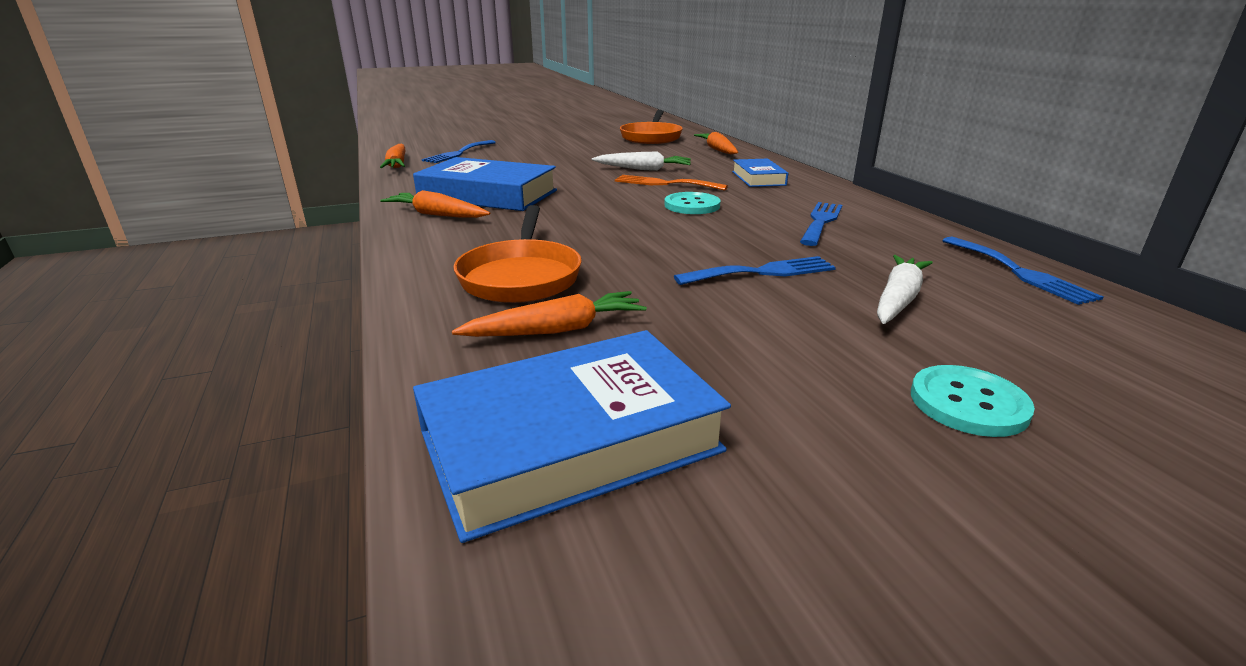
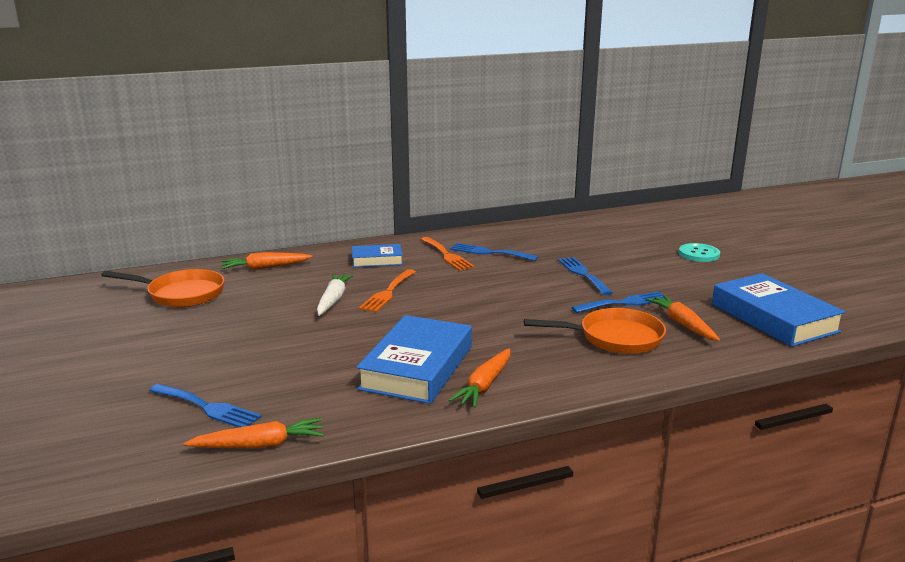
camera: 90 degrees left, 5 degrees down
(692, 205) = (453, 285): turquoise button -> none
(793, 203) = (447, 255): none -> orange fork
(898, 299) = (608, 251): white carrot -> none
(1019, 272) = (564, 225): blue fork -> blue fork (624, 303)

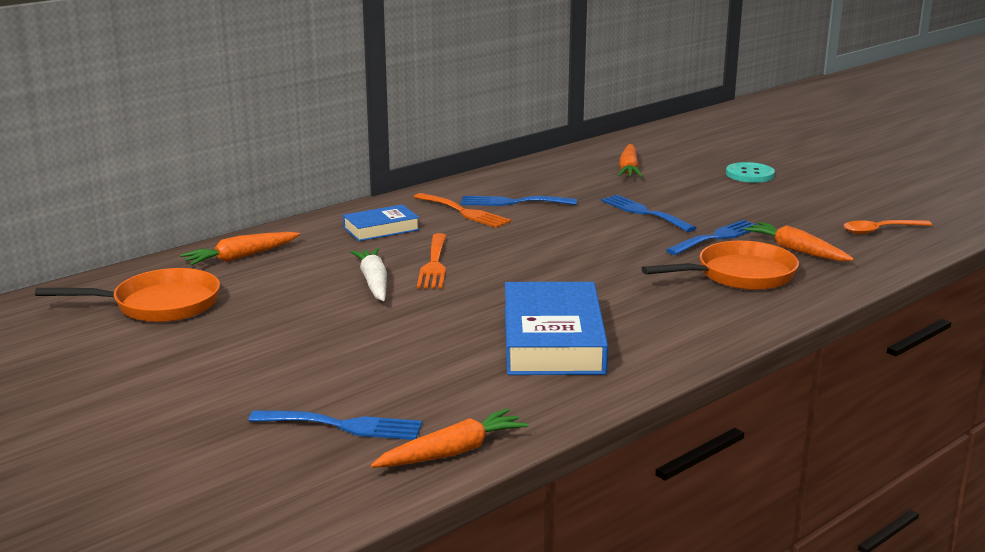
camera: 20 degrees left, 0 degrees up
(484, 385) = (646, 346): orange carrot -> orange carrot (629, 169)
(773, 318) = (880, 230): blue book -> orange spoon

